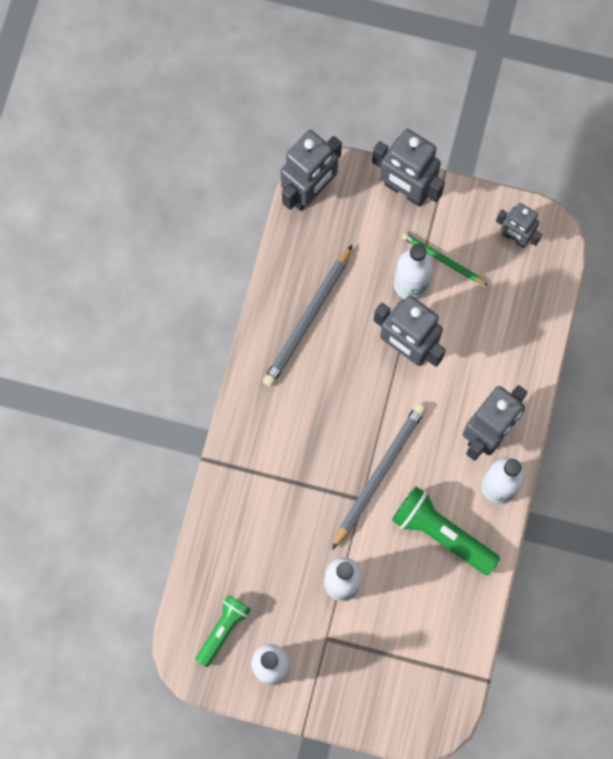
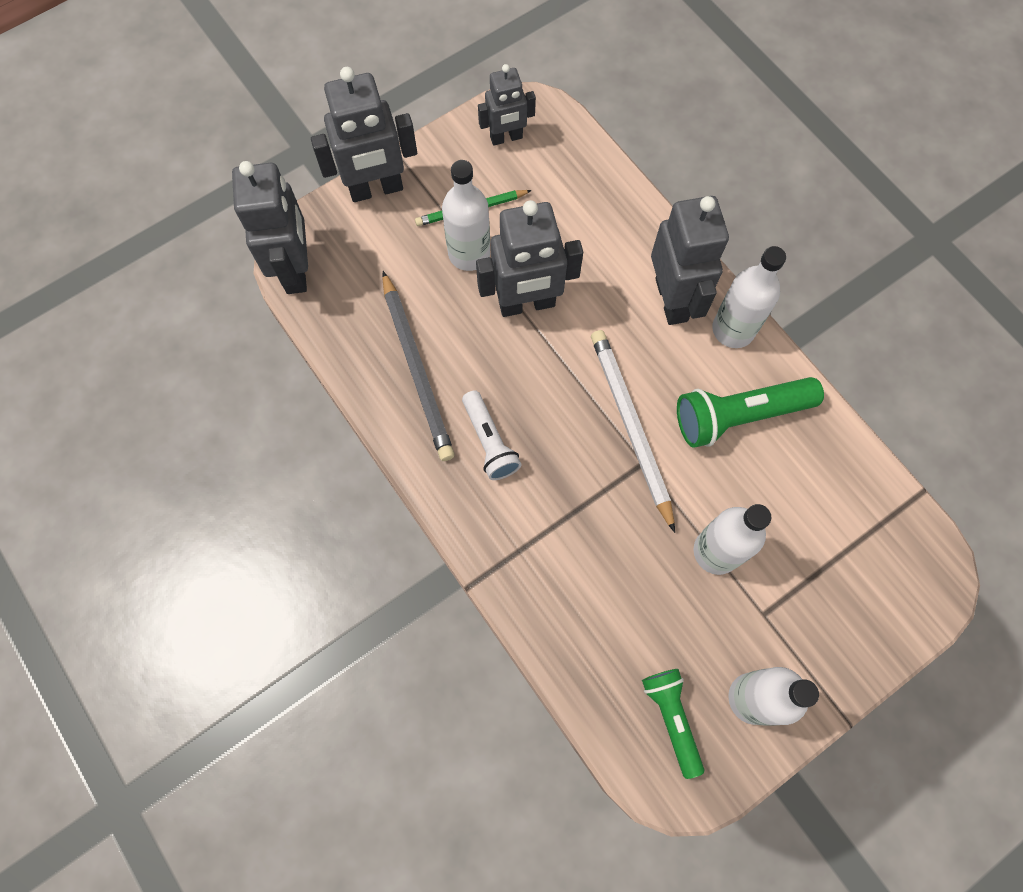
camera: 50 degrees left, 5 degrees down
(298, 399) = (489, 441): none -> white flashlight
(378, 474) = (630, 427): grey pencil -> white pencil

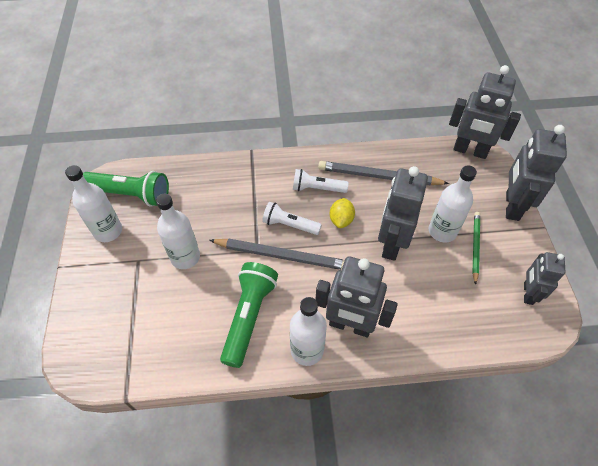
camera: 120 degrees right, 15 degrees down
(526, 382) = (341, 220): none -> yellow lemon
(576, 444) = (290, 225): none -> white flashlight
(630, 427) = (282, 255): white pencil -> grey pencil
(671, 718) = (130, 194): green flashlight -> green flashlight, size x1.55

